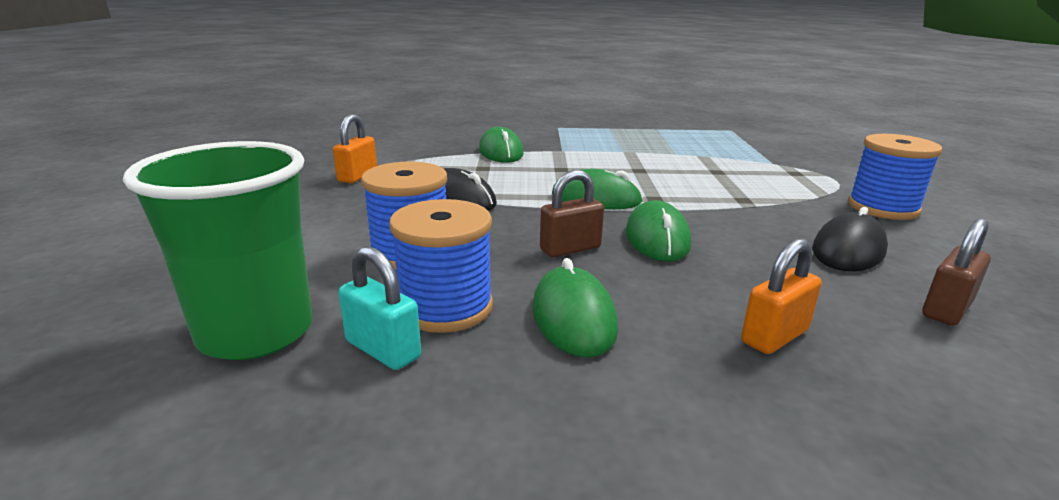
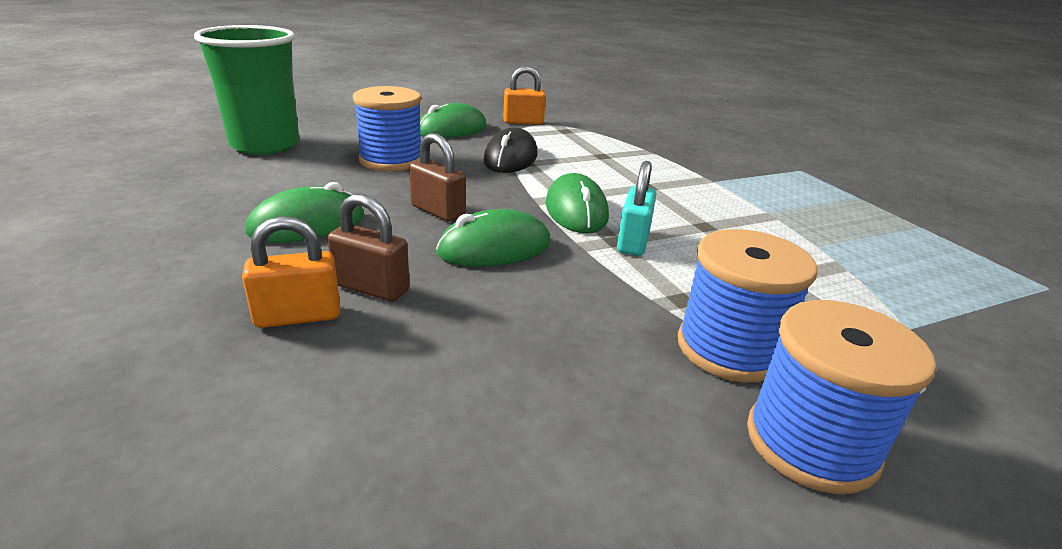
camera: 65 degrees right, 5 degrees up
(383, 349) = (250, 175): turquoise padlock -> turquoise padlock (633, 242)
(445, 307) = (310, 183): blue spool -> blue spool (729, 349)
(501, 152) = (660, 156): green mouse -> green mouse (452, 129)
(774, 336) = (298, 316): orange padlock -> orange padlock turned 45 degrees counterclockwise
(848, 250) = (563, 383): black mouse -> none
(946, 309) = (406, 458): brown padlock -> brown padlock (371, 288)

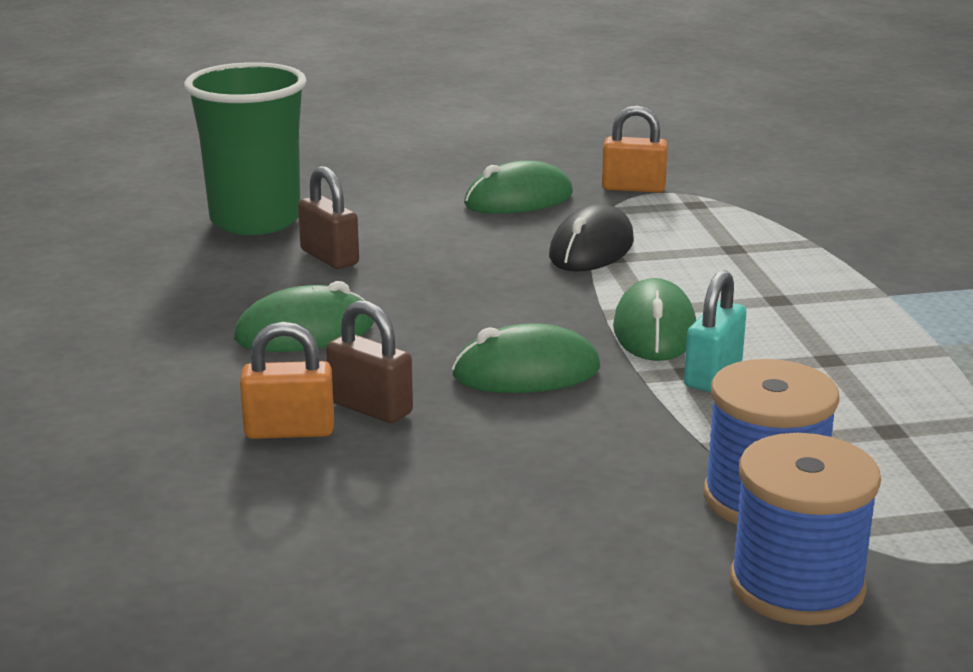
camera: 15 degrees right, 5 degrees down
(391, 160) = (420, 248): blue spool -> none
(438, 211) = (467, 322): brown padlock -> brown padlock (329, 257)

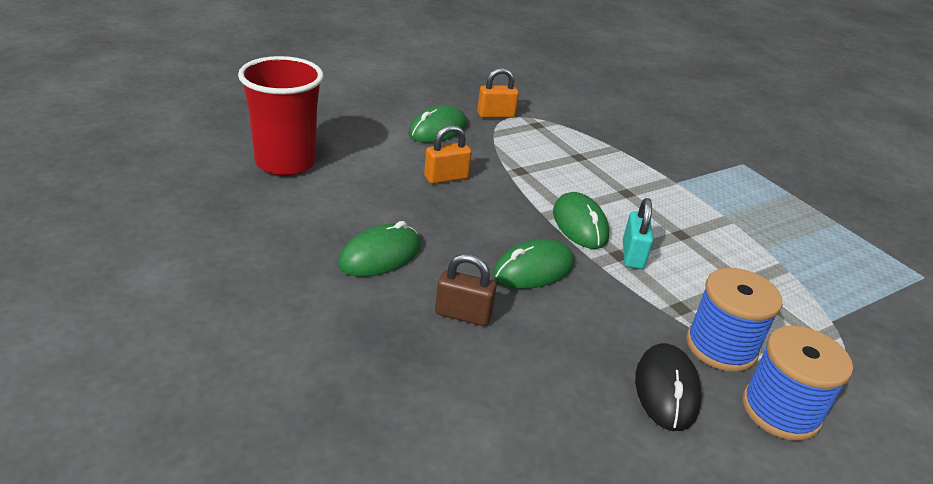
camera: 25 degrees left, 10 degrees up
(255, 220) = (285, 162): green cup -> red cup
(289, 431) = (426, 344): orange padlock -> orange padlock (446, 178)
(329, 257) = (354, 189): brown padlock -> none
(591, 249) = (504, 165): black mouse -> black mouse (666, 390)

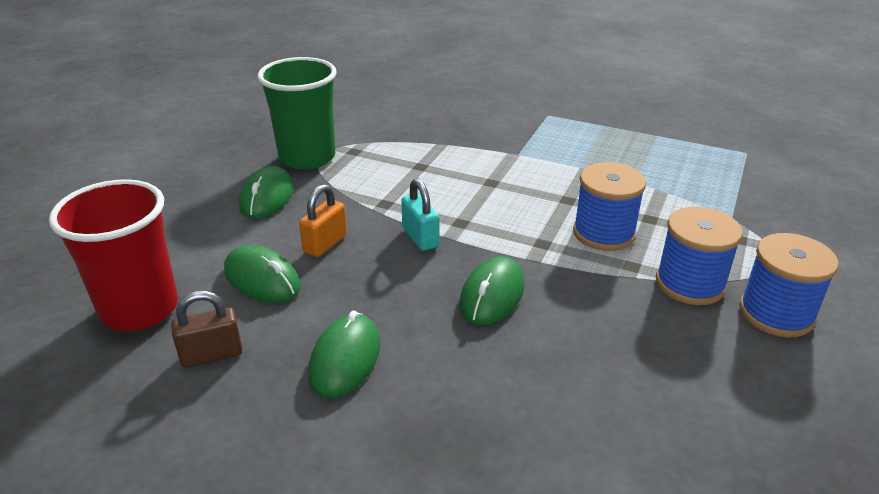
camera: 30 degrees left, 0 degrees up
(463, 314) = (479, 375): brown padlock -> brown padlock (212, 354)
(496, 115) = (307, 158): orange padlock -> green cup
(580, 225) = (485, 231): green mouse -> green mouse (262, 279)
(632, 255) = (552, 238): turquoise padlock -> turquoise padlock (420, 237)
(666, 390) = (694, 346): black mouse -> none
(684, 273) = (604, 233): none -> blue spool

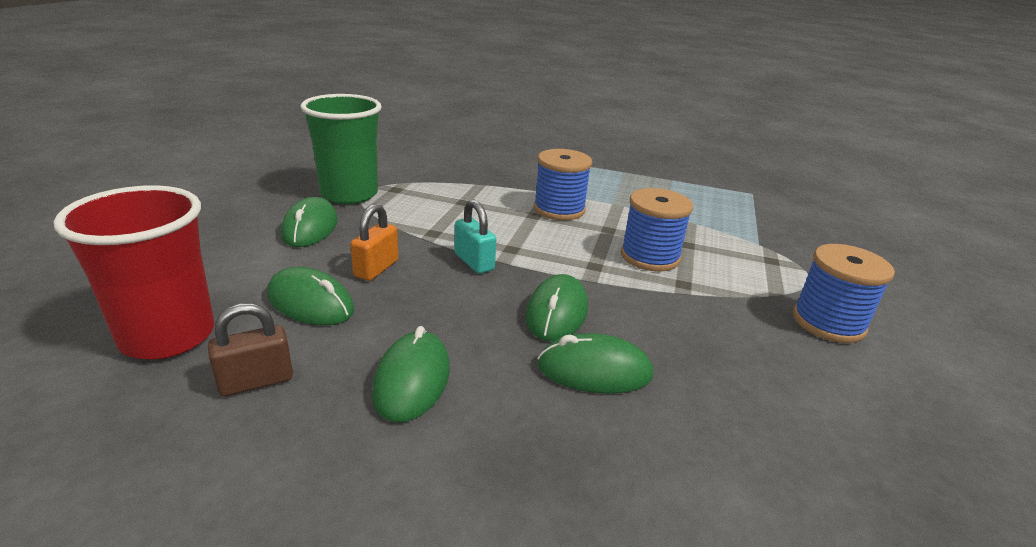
camera: 10 degrees left, 5 degrees down
(515, 357) = (594, 370): none -> green mouse
(690, 284) = (742, 298): blue spool -> blue spool (559, 209)

